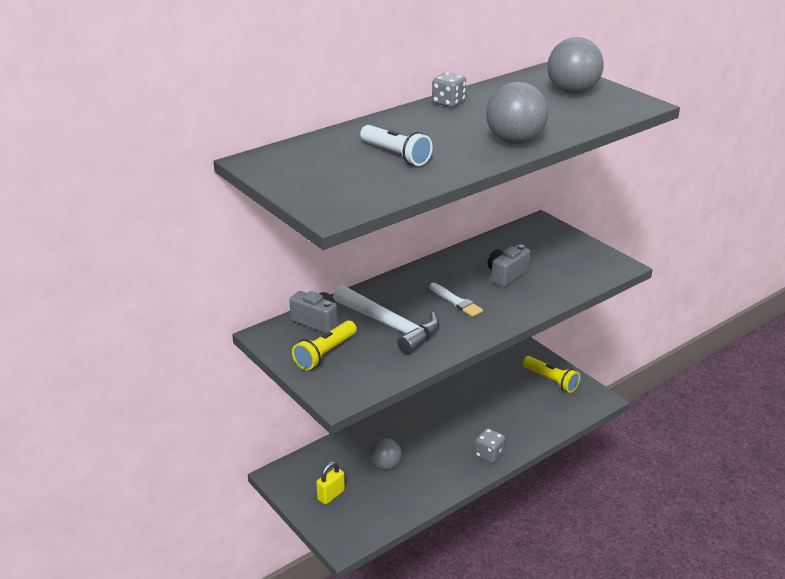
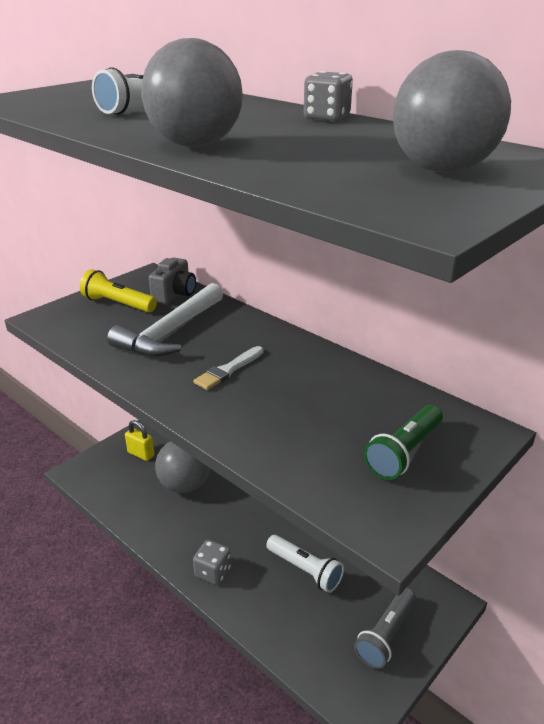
camera: 80 degrees right, 0 degrees up
(385, 466) = (184, 485): grey ball -> grey ball, size x1.56
(493, 407) = (305, 570): none -> white flashlight
(506, 275) = (306, 405): grey camera -> none
(551, 380) = (386, 635): yellow flashlight -> grey flashlight
(557, 250) = (404, 452): none -> green flashlight

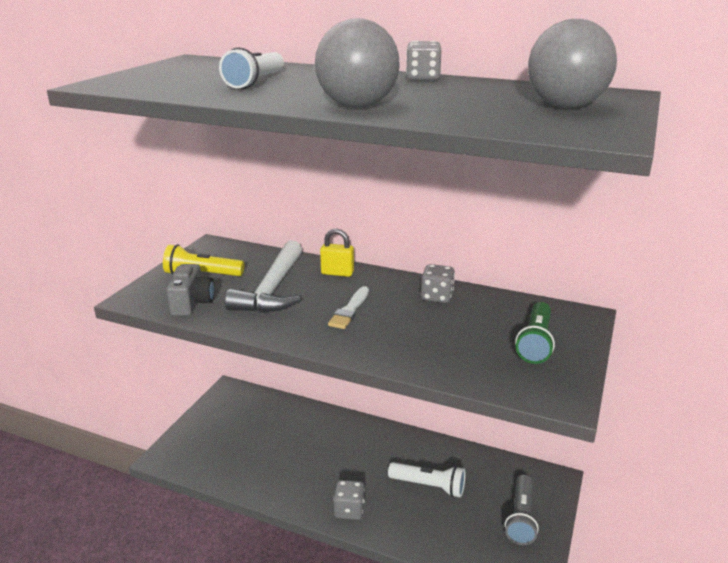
camera: 20 degrees left, 5 degrees down
(141, 454) = (222, 427): yellow padlock -> yellow padlock (337, 273)
(174, 294) = (250, 257): grey camera -> grey camera (192, 303)
(184, 485) = (281, 444): grey ball -> none
(330, 373) = (437, 296): none -> grey dice

